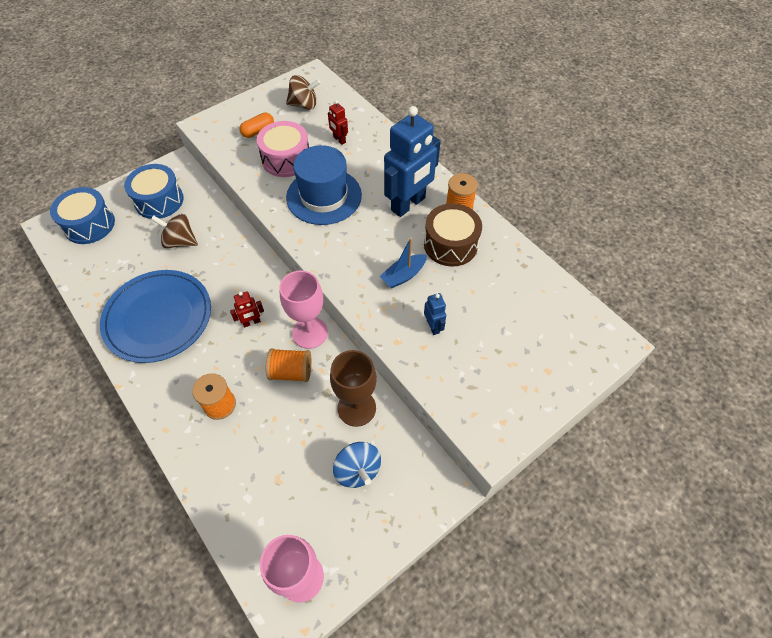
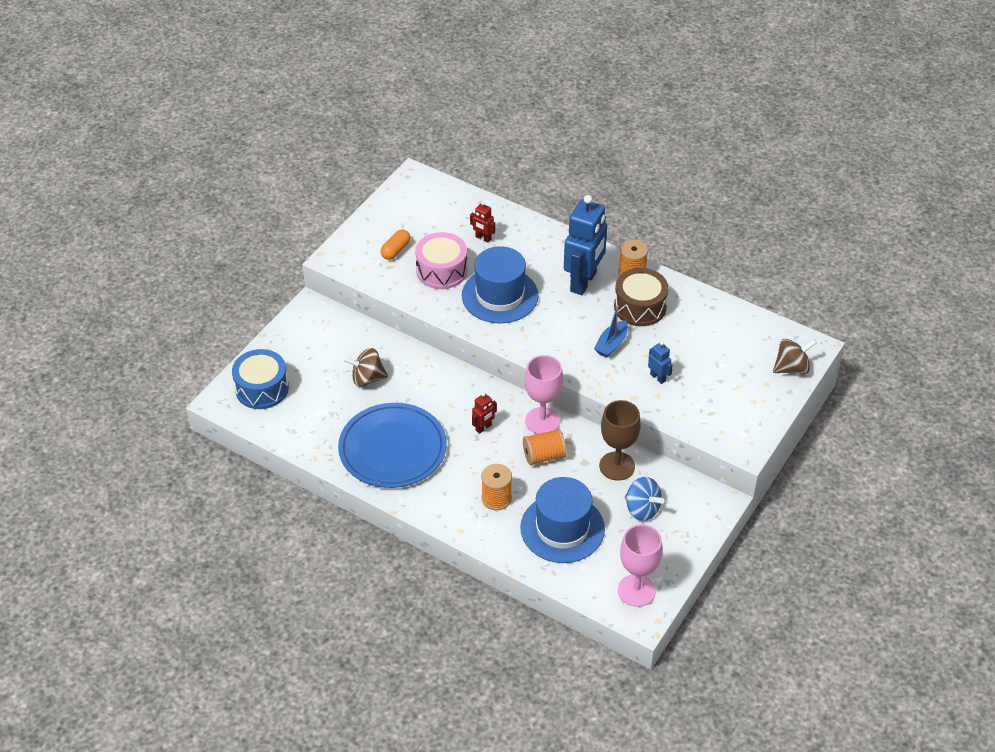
camera: 20 degrees left, 10 degrees down
(159, 201) = (318, 347): blue drum -> none
(264, 464) = (562, 528): none -> blue hat
(304, 105) = (426, 212): brown spinning top -> brown spinning top (791, 368)

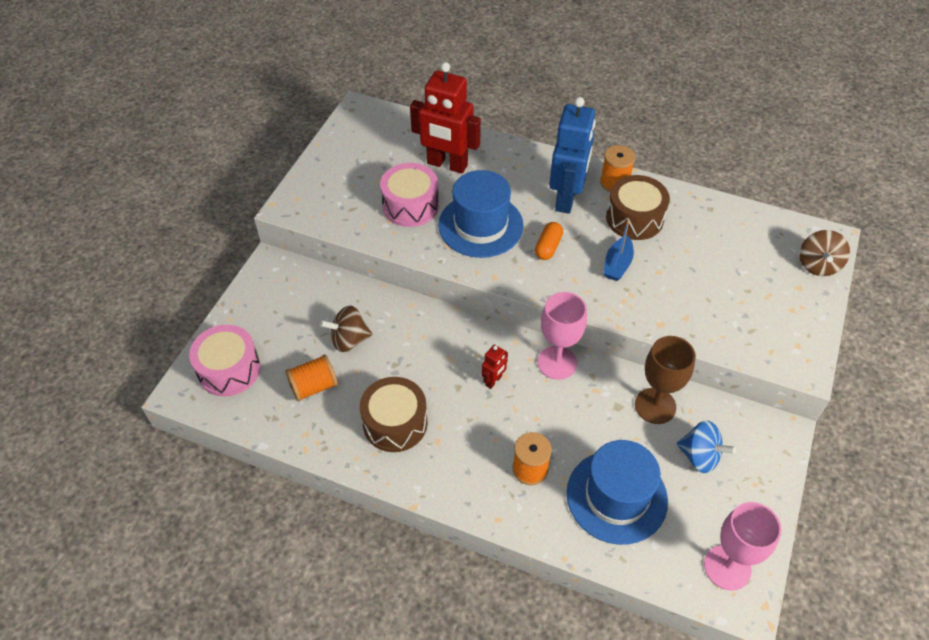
camera: 10 degrees left, 5 degrees up
(262, 388) = (229, 370): blue drum -> pink drum
(392, 449) = (395, 423): blue plate -> brown drum
(395, 250) = (355, 190): orange capsule -> orange capsule (548, 247)
(483, 238) = (447, 164): red robot -> red robot, size x2.30
(544, 456) = (570, 406): orange spool -> orange spool (313, 386)
(658, 377) = (679, 296): blue robot -> none
(791, 368) = (818, 265): brown spinning top -> brown spinning top turned 135 degrees clockwise

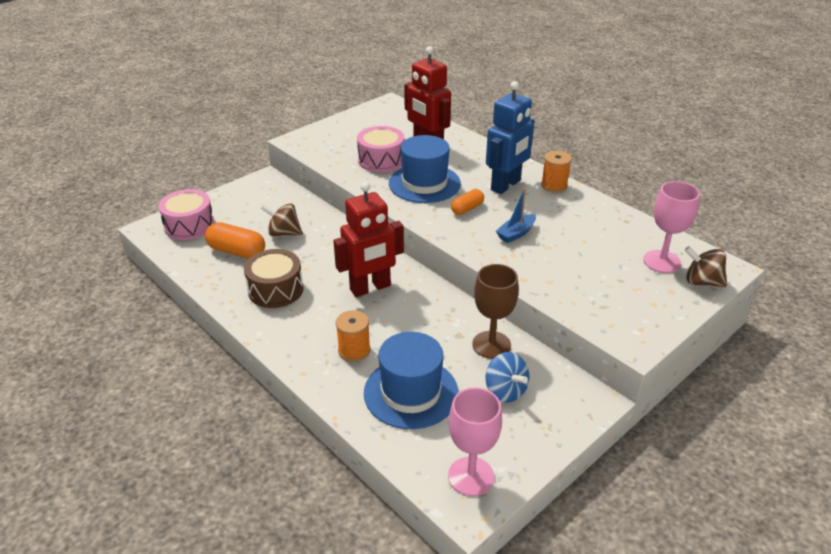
camera: 25 degrees right, 15 degrees down
(313, 386) = (237, 251): orange spool -> orange capsule
(493, 381) = (370, 288): red robot -> red robot, size x2.30
(557, 362) = (430, 292): pink goblet -> pink goblet (661, 261)
(634, 218) = (554, 210): brown drum -> none
(818, 265) = (702, 282): brown spinning top -> brown spinning top turned 75 degrees clockwise

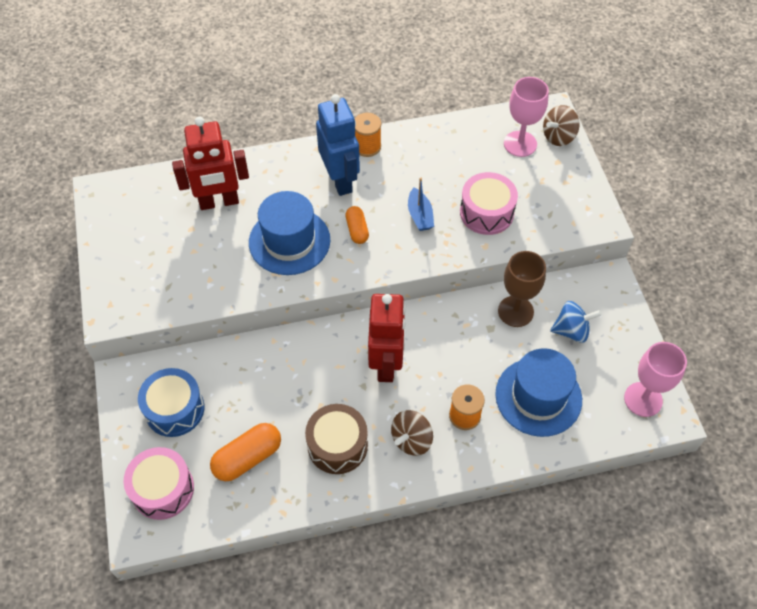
camera: 60 degrees left, 20 degrees up
(255, 207) = (174, 409): none -> blue drum
(284, 233) = (245, 401): brown spinning top -> brown spinning top (411, 440)
(381, 160) = (217, 256): pink drum -> pink drum (486, 212)

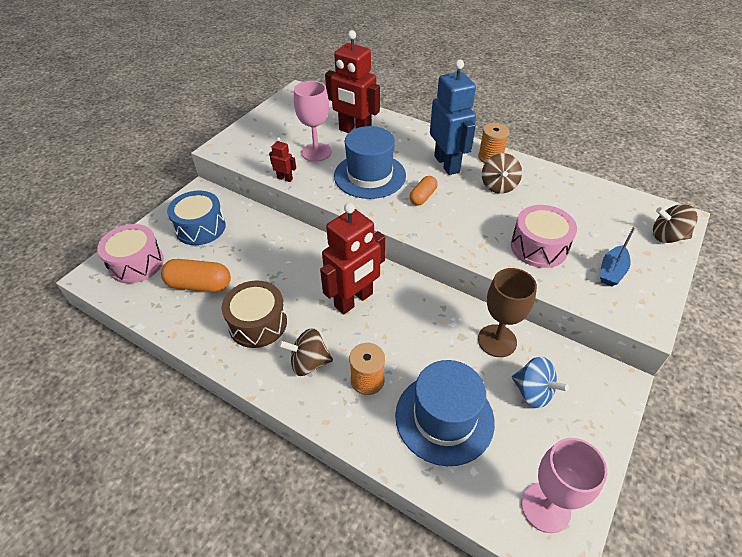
camera: 45 degrees right, 10 degrees down
(218, 301) = (285, 178): none -> red robot
(340, 180) = (447, 164): blue robot -> blue robot turned 45 degrees counterclockwise
(403, 174) = (498, 186): none -> brown spinning top
(420, 215) = (480, 216): blue boat -> blue boat (611, 271)
(520, 144) = (623, 221): pink goblet -> pink goblet (316, 152)

